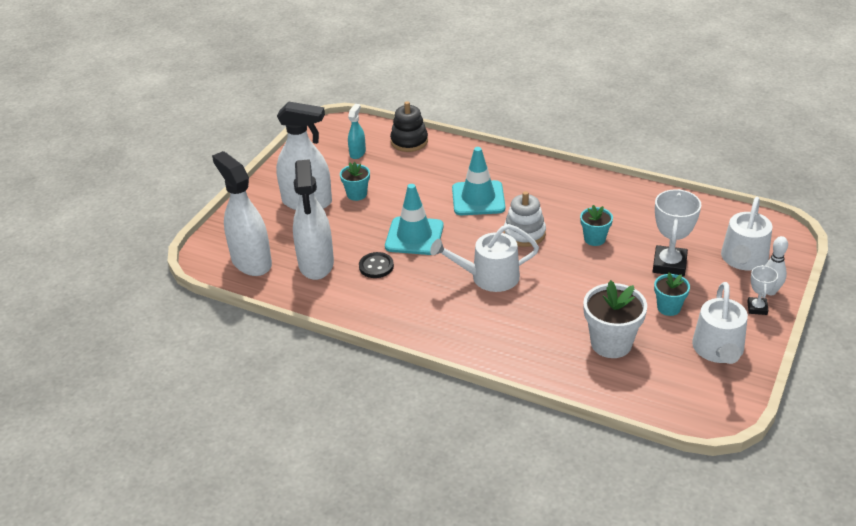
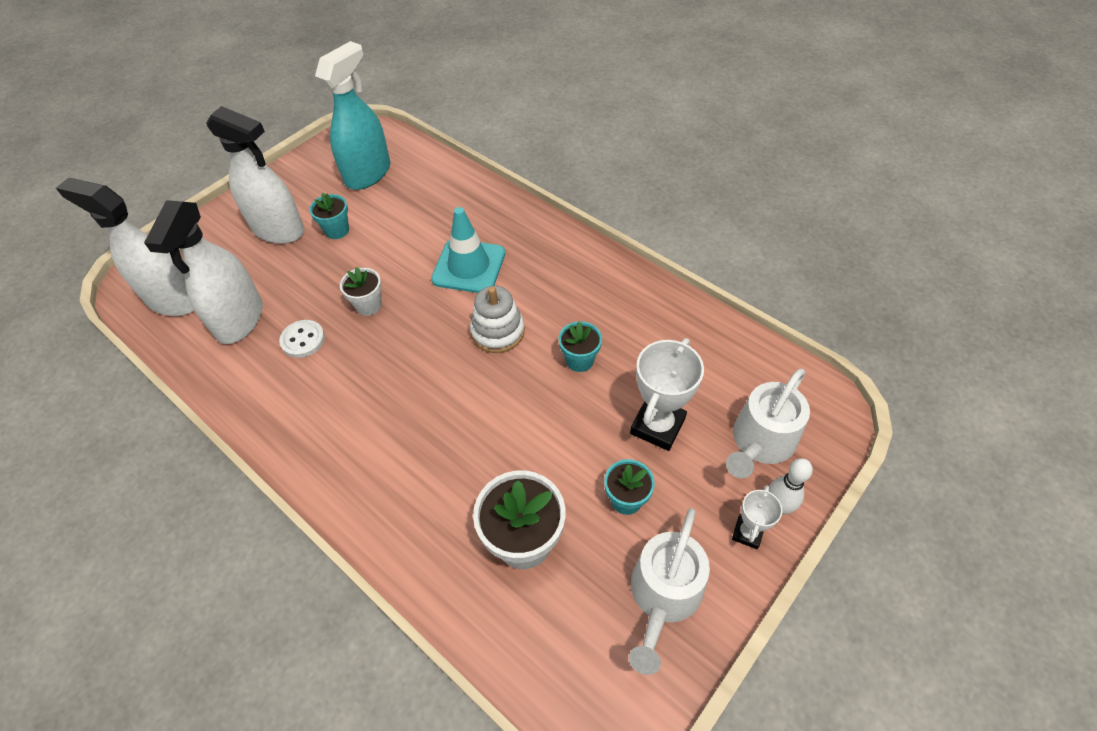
camera: 15 degrees right, 15 degrees up
(251, 262) = (174, 300): white spray bottle -> white spray bottle turned 45 degrees counterclockwise
(357, 153) = (368, 173): turquoise spray bottle -> turquoise spray bottle, size x2.07
(376, 266) = (303, 340): black button -> white button
(409, 141) = (432, 169): black stacking toy -> none
(414, 236) = (368, 305): turquoise traffic cone -> white flower pot
(489, 277) = (423, 389): white watering can -> none

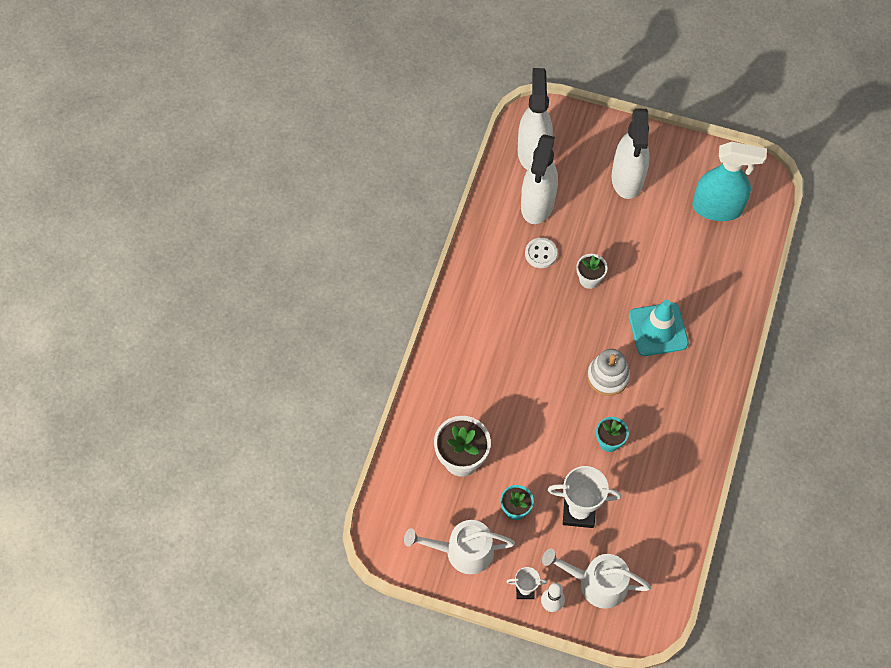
camera: 65 degrees right, 10 degrees up
(240, 320) = (537, 204): white spray bottle -> white spray bottle turned 60 degrees counterclockwise
(337, 230) = (647, 219): turquoise flower pot -> none

